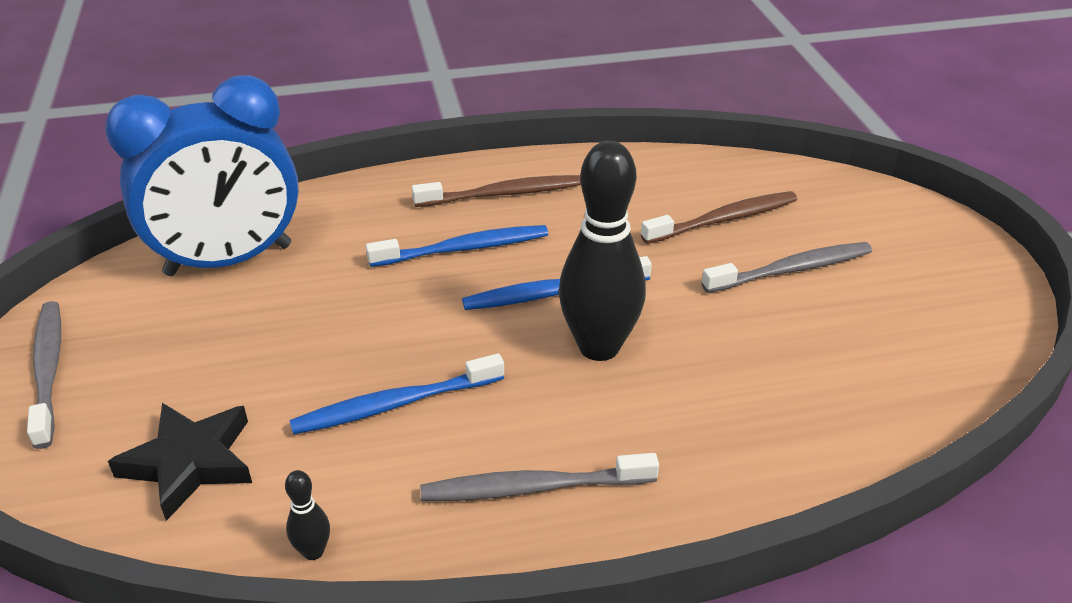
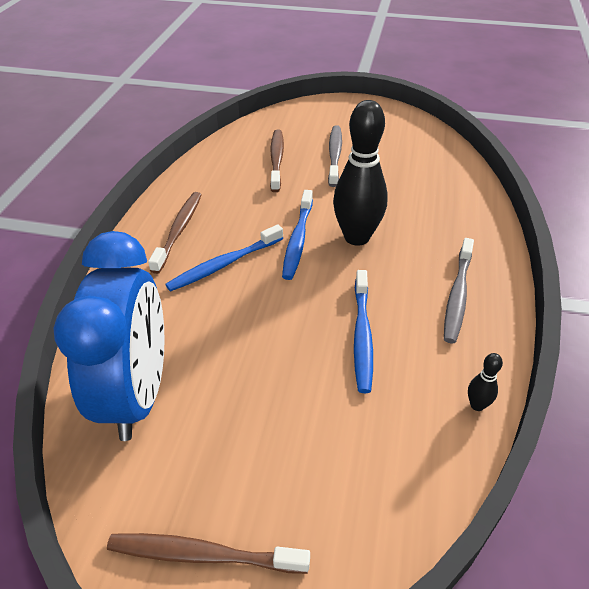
camera: 65 degrees left, 5 degrees up
(48, 371) = (204, 555): grey toothbrush -> brown toothbrush
(189, 462) = (369, 460): black star -> none
(463, 249) = (224, 264): blue toothbrush -> blue toothbrush turned 135 degrees counterclockwise

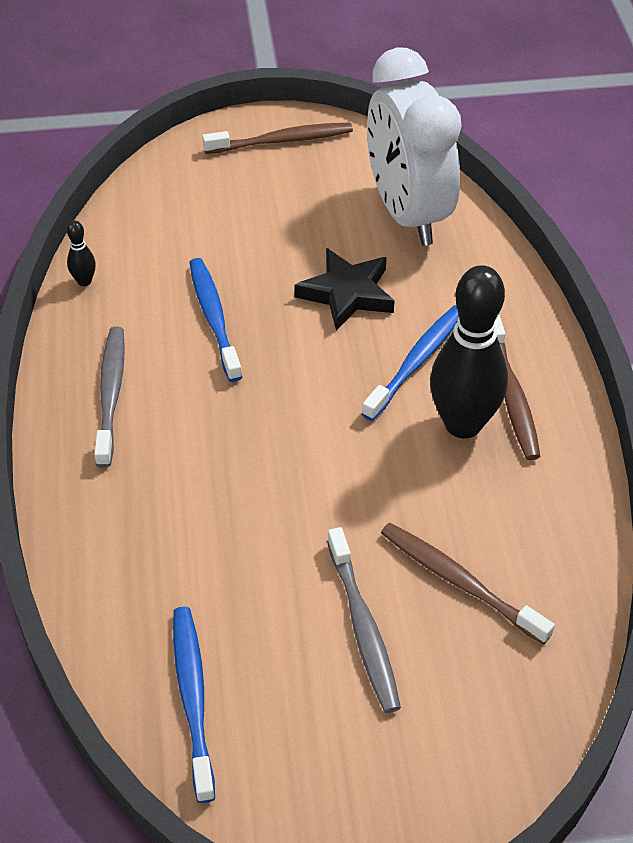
camera: 160 degrees right, 5 degrees up
(138, 394) = (407, 214): blue clock -> white clock
(242, 328) = (347, 293): none -> black star
(276, 160) = (460, 582): brown toothbrush -> brown toothbrush turned 150 degrees clockwise
(298, 239) = (342, 423): blue toothbrush -> blue toothbrush (193, 699)
(357, 237) = (262, 449): black bowling pin -> black bowling pin (463, 424)

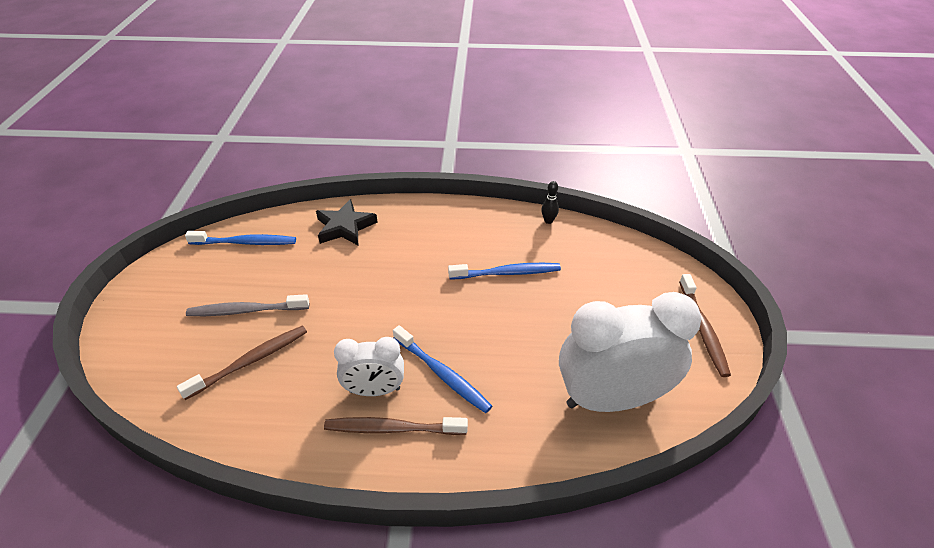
camera: 100 degrees right, 5 degrees down
(111, 395) = (453, 227): grey toothbrush -> none
(347, 293) = (520, 344): black star -> black star (345, 227)
(463, 424) = (375, 390): black bowling pin -> white clock

